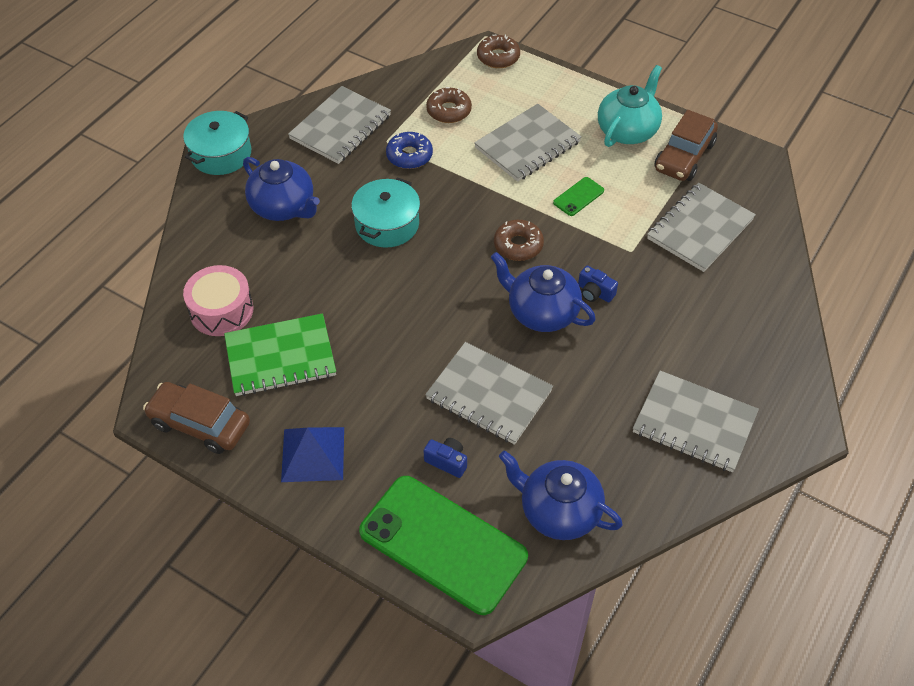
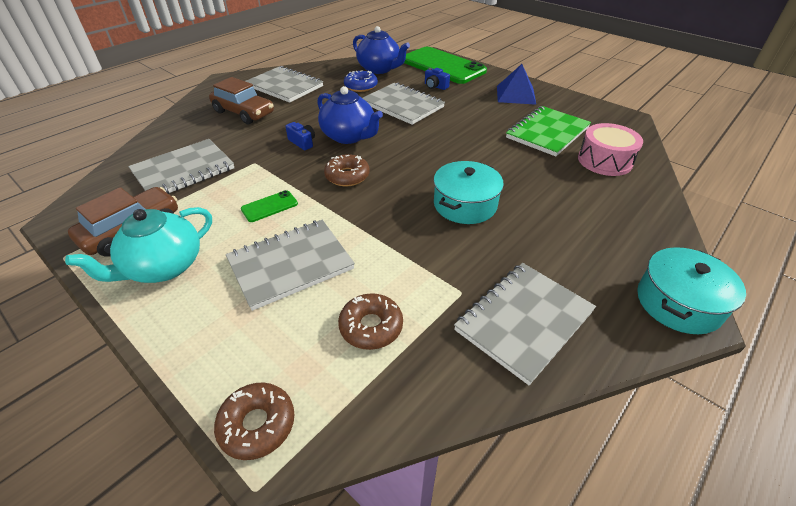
camera: 170 degrees left, 10 degrees down
(200, 424) = (593, 110): brown car -> brown car (244, 113)
(280, 357) = (547, 133): green notebook -> green notebook turned 45 degrees counterclockwise
(283, 207) = (575, 231): blue teapot -> none
(409, 155) = (434, 270): blue donut -> blue donut (361, 86)

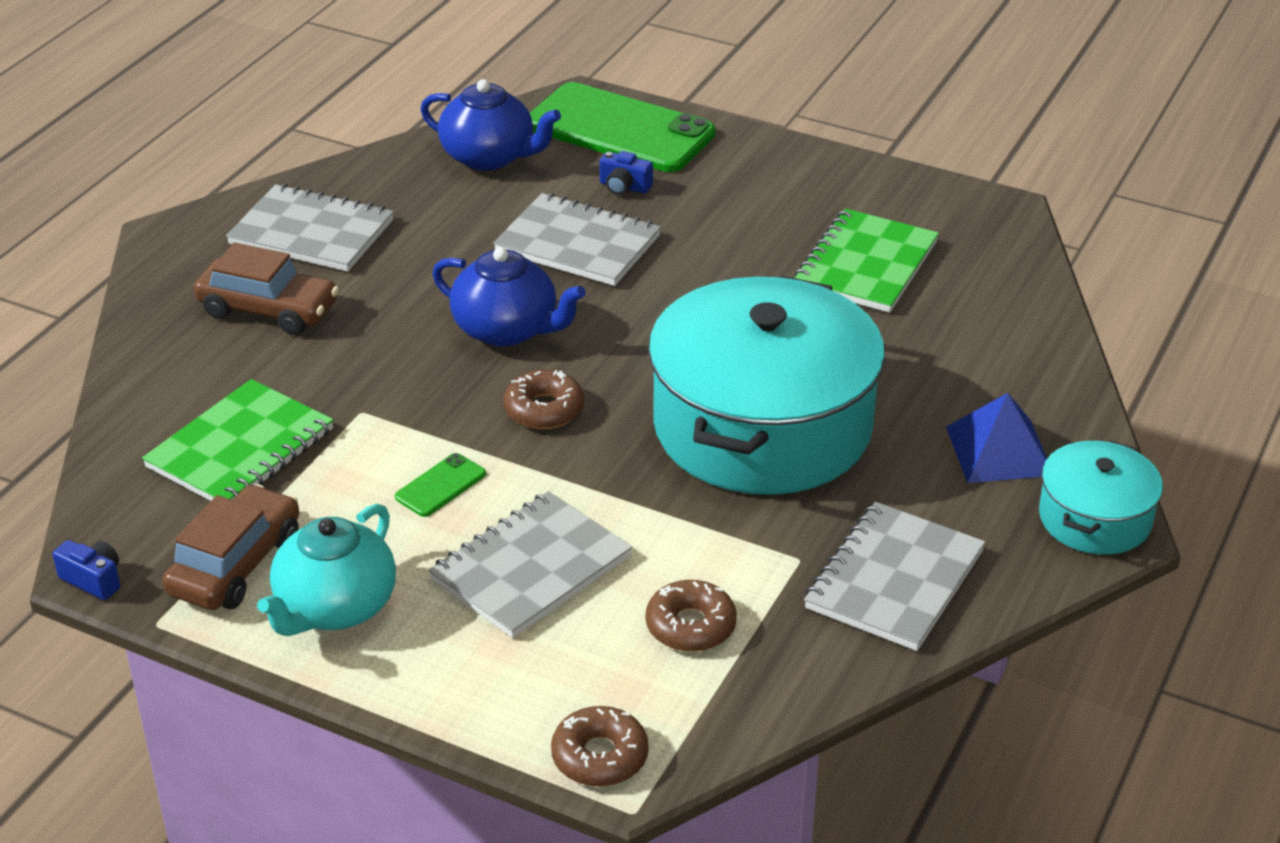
camera: 15 degrees left, 5 degrees down
(183, 170) = (240, 448): grey notebook -> green notebook
(302, 142) = (426, 357): blue camera -> blue camera (93, 580)
(361, 86) = (471, 209): blue donut -> none
(465, 204) = (762, 427): turquoise pot -> turquoise pot, size x2.05
(516, 95) = (789, 185): blue pyramid -> blue pyramid (999, 450)
(604, 161) = (973, 307): pink drum -> none

